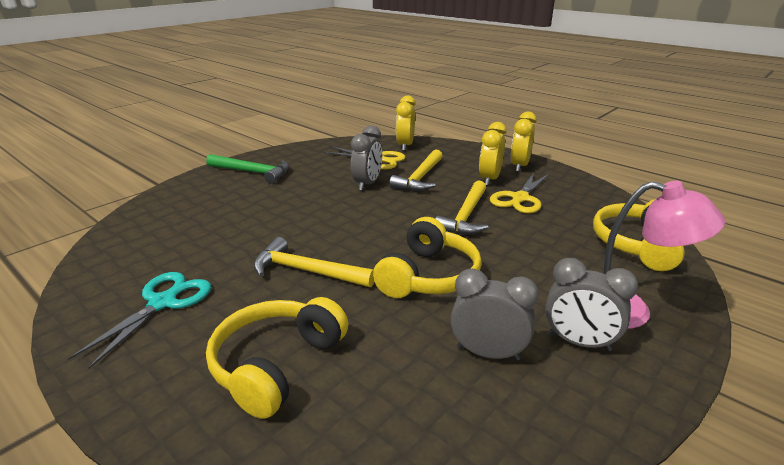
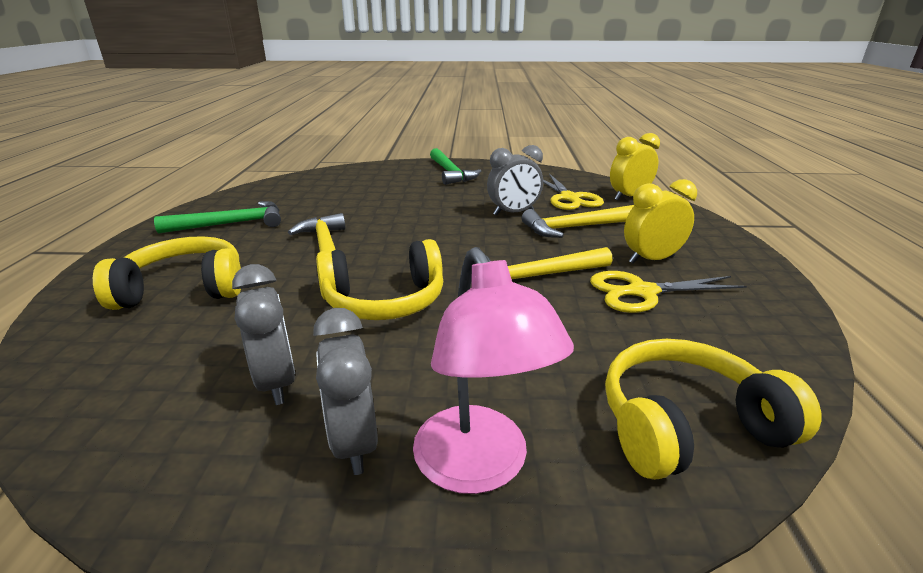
camera: 50 degrees right, 0 degrees up
(163, 302) = (231, 224): turquoise scissors -> green hammer
(519, 166) = (729, 264): yellow clock -> none

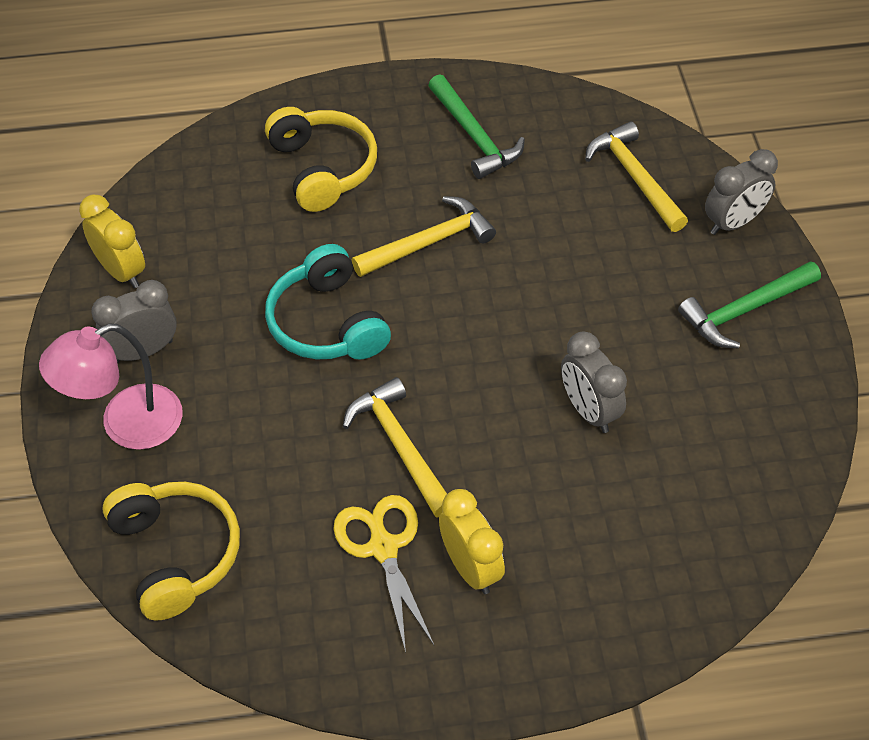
camera: 80 degrees right, 25 degrees up
(276, 382) = (199, 286): grey clock -> grey clock (733, 223)
(385, 301) = (327, 323): yellow headphones -> turquoise headphones
(570, 198) = (672, 480): yellow scissors -> none
(574, 228) = (553, 485): yellow hammer -> yellow hammer (634, 177)
(629, 197) = (706, 565): yellow clock -> yellow clock (121, 271)

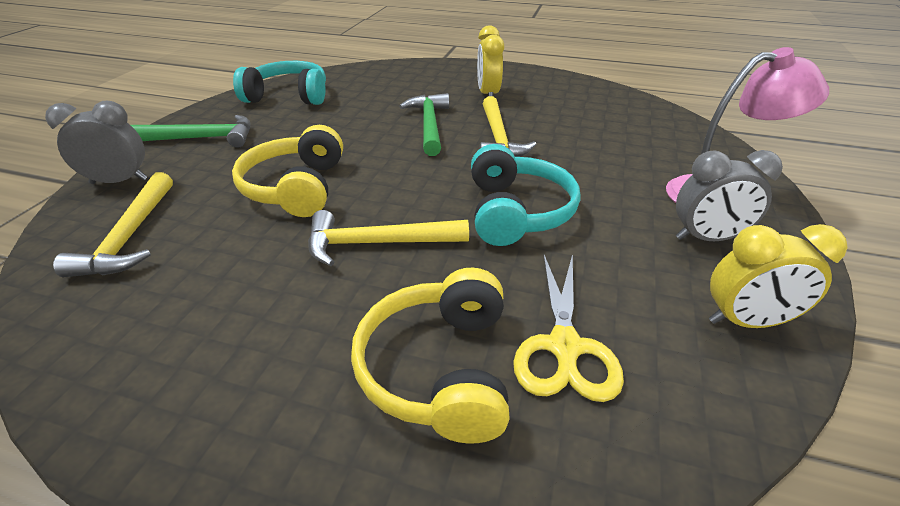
camera: 155 degrees left, 15 degrees down
(121, 271) = (746, 321): yellow clock -> yellow clock turned 75 degrees counterclockwise
(176, 554) = (671, 131): yellow headphones -> yellow headphones (296, 187)
(383, 546) = (534, 109): yellow scissors -> yellow scissors (565, 348)
(474, 136) = (217, 340): green hammer -> green hammer (429, 125)
(589, 410) = (362, 124): grey clock -> none
(752, 442) = (288, 96): none -> turquoise headphones

